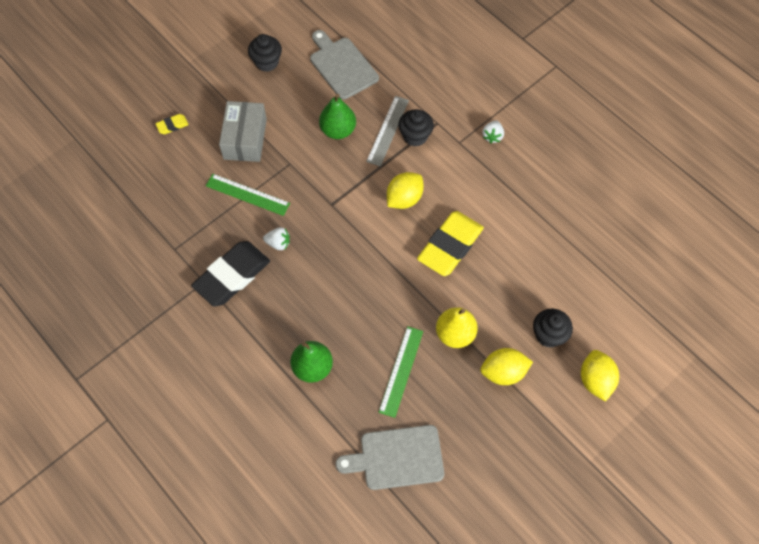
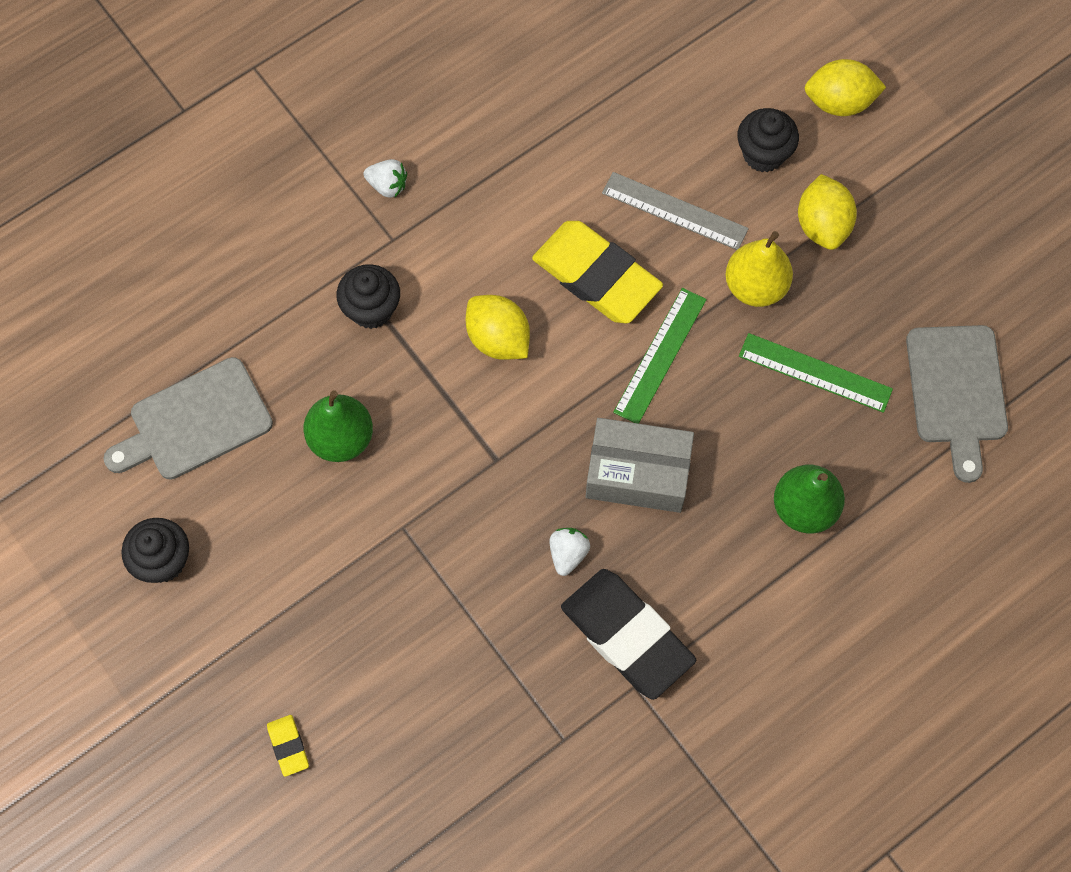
camera: 85 degrees left, 5 degrees up
(245, 139) = (338, 606): grey box -> grey box (637, 473)
(247, 194) = (461, 605): green ruler -> green ruler (660, 355)
(388, 130) = (353, 353): grey ruler -> grey ruler (674, 211)

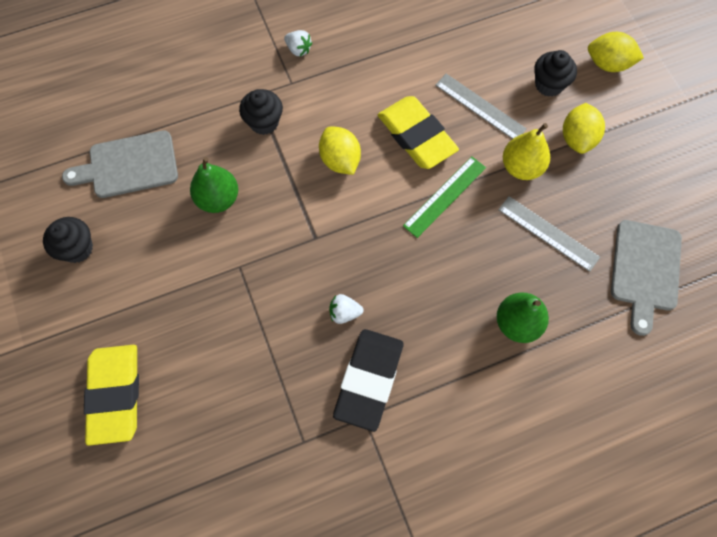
camera: 15 degrees right, 0 degrees up
(288, 746) = (115, 394): yellow eraser -> yellow eraser, size x2.35
(568, 554) = (344, 313): white strawberry -> white strawberry turned 120 degrees counterclockwise
(627, 636) = (369, 380): black eraser -> black eraser turned 45 degrees clockwise
(637, 473) = (408, 270): grey box -> none
(815, 372) = (548, 233): green ruler -> grey ruler

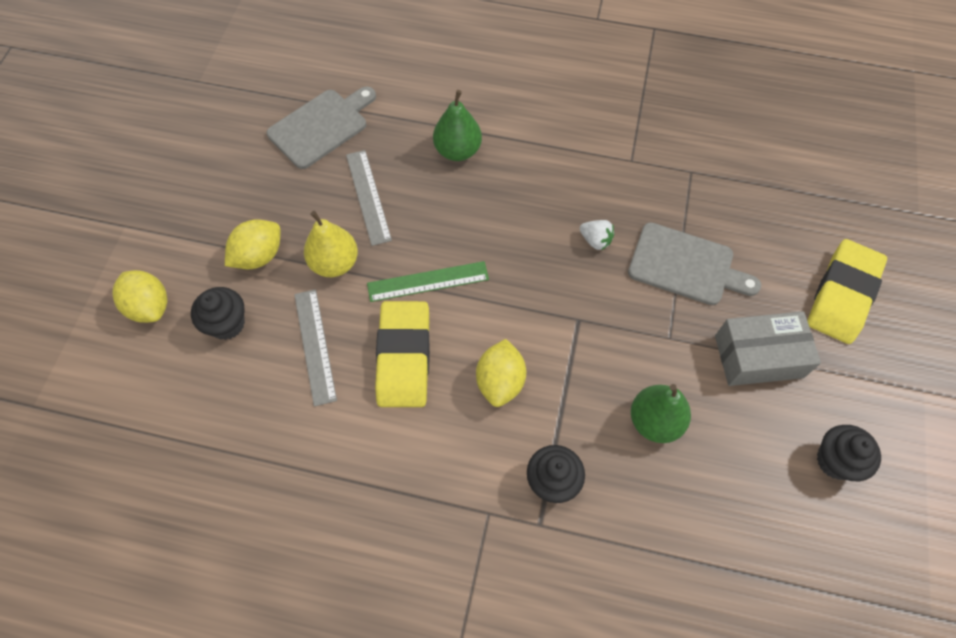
camera: 145 degrees left, 5 degrees down
(128, 165) = (739, 528): grey cutting board -> grey cutting board (686, 266)
(164, 293) = (758, 356): none -> grey box
(298, 49) = (449, 556): white strawberry -> none
(369, 380) = (610, 181): black eraser -> none

